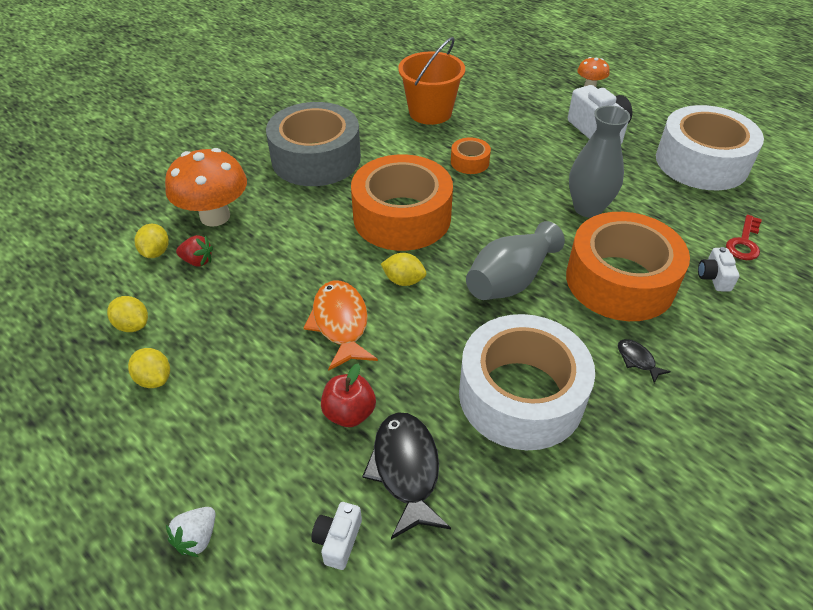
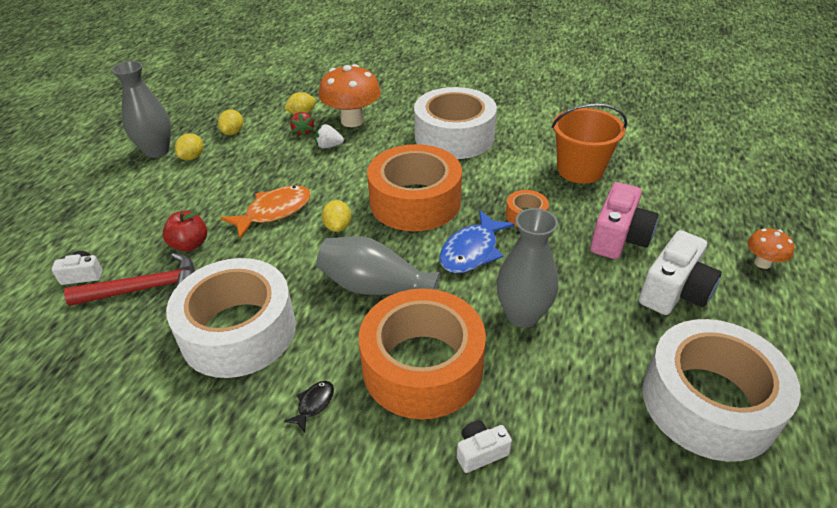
camera: 65 degrees right, 5 degrees down
(98, 417) = (157, 151): none -> grey vase
(197, 538) = (78, 218): white strawberry -> white strawberry (329, 146)
(316, 158) = (454, 136): grey tape -> white tape
(406, 470) = (146, 288): black fish -> red hammer
(496, 207) = (472, 251): none -> blue fish
(528, 130) = (619, 238): none -> pink camera
(744, 242) = (571, 476): red key -> none

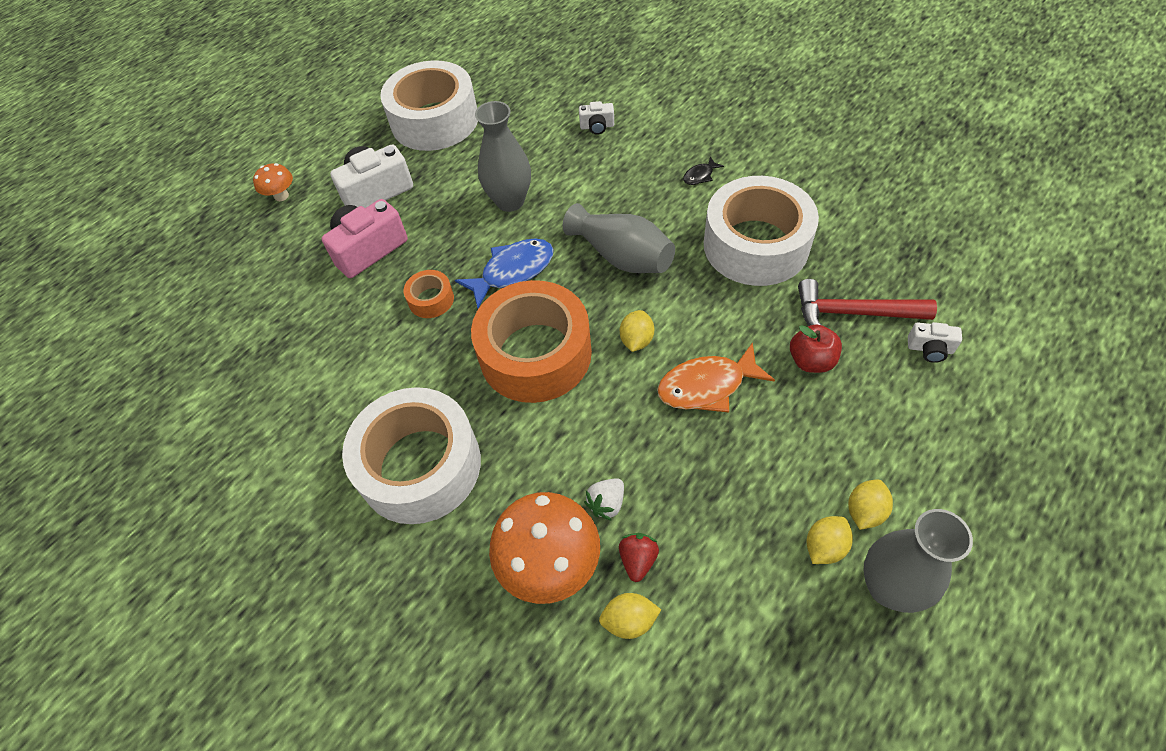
camera: 155 degrees left, 15 degrees up
(233, 132) = (757, 601): yellow lemon -> yellow lemon (864, 511)
(329, 146) = (606, 503): white strawberry -> white strawberry turned 105 degrees clockwise
(422, 366) = (610, 182): orange tape -> none
(580, 170) = (320, 348): orange bucket -> none

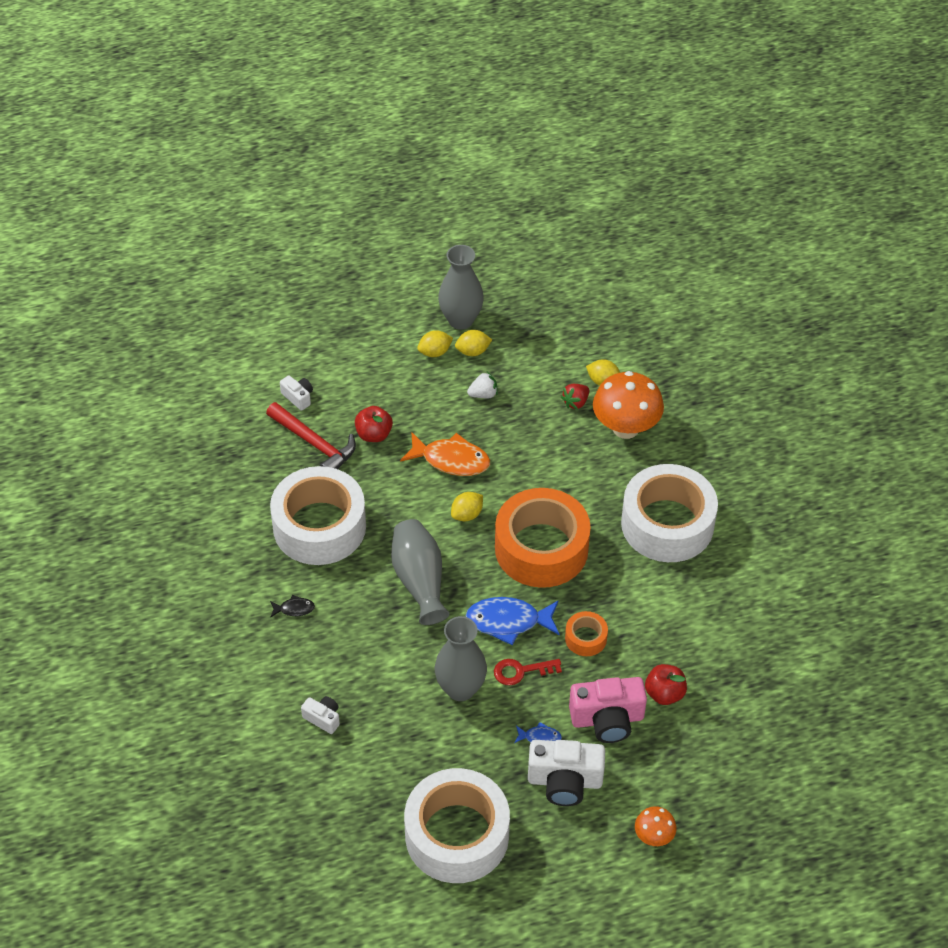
camera: 150 degrees left, 5 degrees down
(328, 297) = (664, 693): none -> red apple
(417, 206) = (540, 737): none -> blue fish
(470, 241) = (521, 671): none -> red key
(606, 503) = (569, 437): white strawberry -> white strawberry (483, 394)

